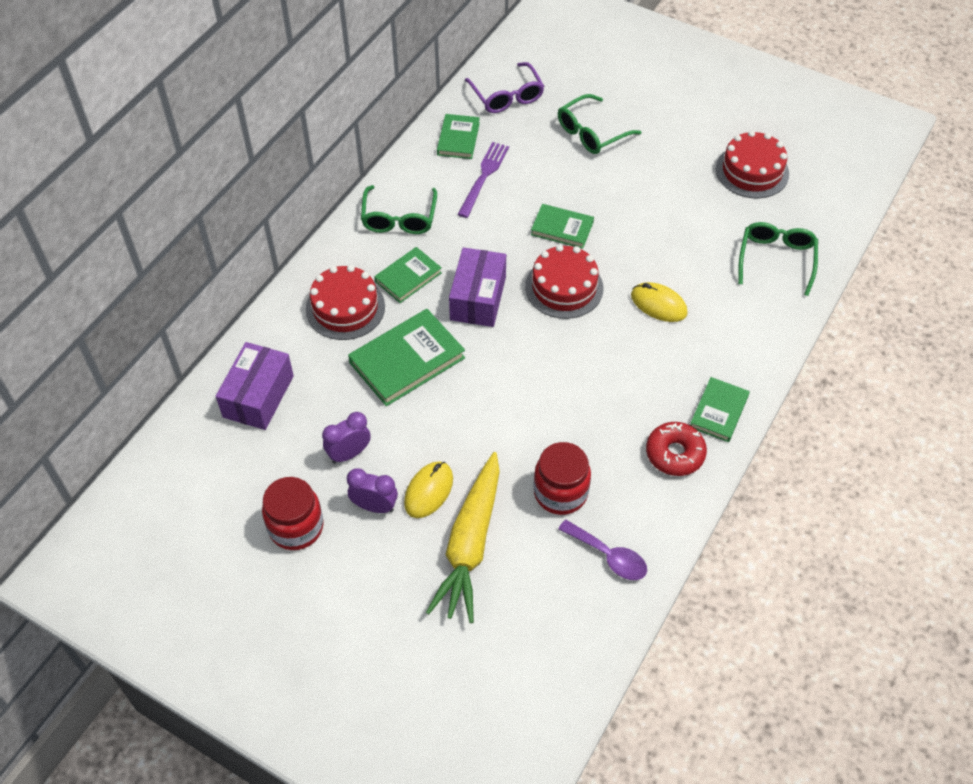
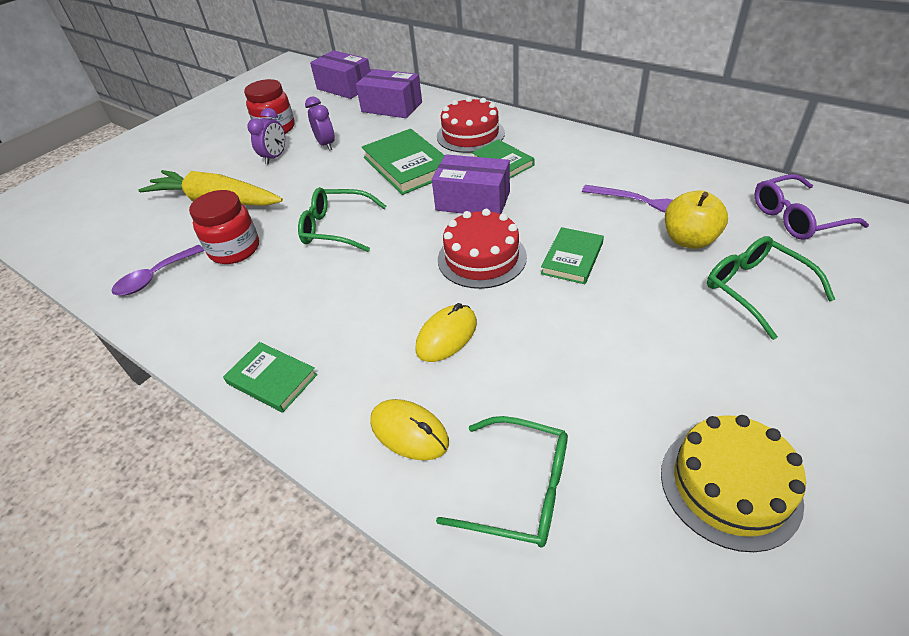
camera: 100 degrees right, 10 degrees down
(181, 466) = (344, 87): none -> purple box
(399, 218) = (577, 154): green glasses -> green glasses (336, 228)
(429, 491) = (275, 180): yellow mouse -> yellow mouse (409, 432)
(458, 139) = (704, 185): green book -> none
(536, 158) = (689, 240): none -> yellow apple
(675, 454) = (235, 333): red donut -> none
(752, 171) = (729, 485): red cake -> yellow cake

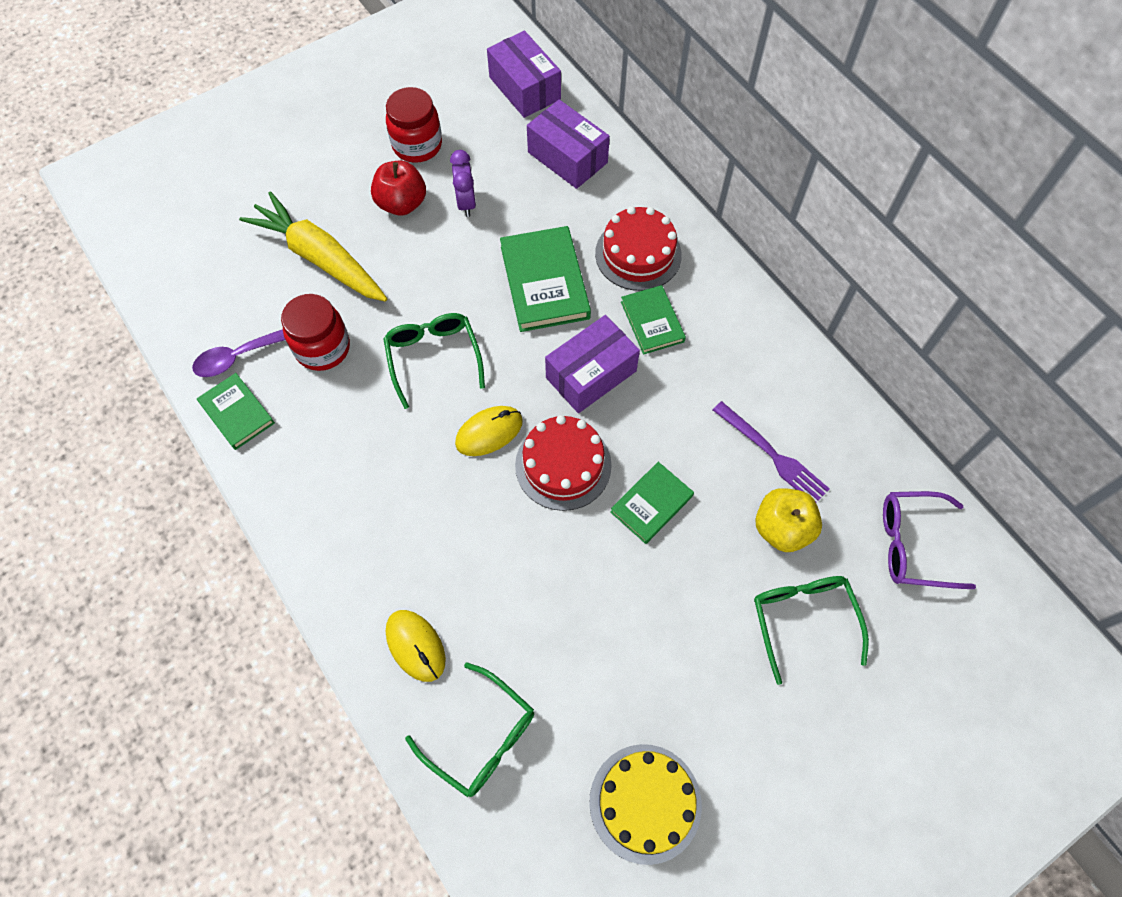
camera: 15 degrees right, 20 degrees up
(272, 379) = (317, 539): green book -> green book (237, 413)
(275, 157) = (402, 203): purple clock -> red apple
(336, 228) = (433, 357): green glasses -> green glasses turned 45 degrees clockwise
(446, 336) = (488, 553): yellow mouse -> yellow mouse (489, 432)
(473, 201) = (591, 374): purple box -> purple box turned 75 degrees counterclockwise

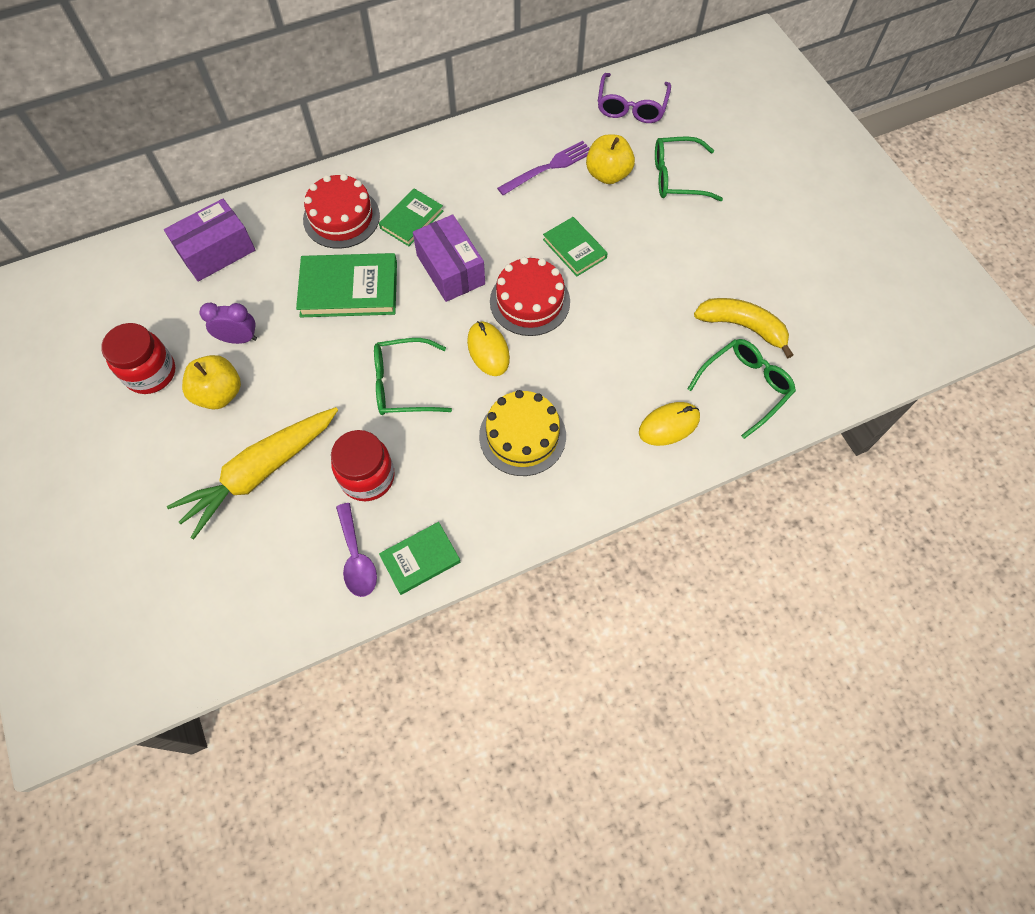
camera: 80 degrees left, 0 degrees up
(402, 203) = (219, 394): red apple -> yellow apple
(524, 88) = (117, 273): purple box -> none
(573, 728) = (742, 326): none -> yellow banana
(645, 803) = (797, 291): yellow cake -> yellow cake (522, 436)
(652, 322) = (411, 220): green book -> green book turned 45 degrees counterclockwise

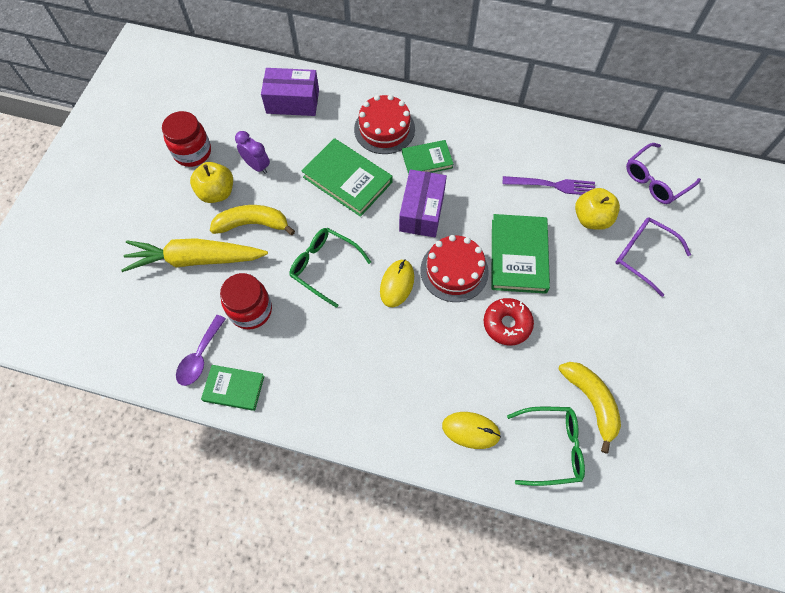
camera: 40 degrees right, 0 degrees up
(289, 397) = (252, 224): none -> yellow banana
(522, 436) = (366, 359): yellow cake -> none
(574, 249) = (518, 256): green book -> green book, size x1.64
(618, 314) = (507, 324): none -> red donut
(677, 177) = (643, 256): green glasses -> purple glasses

